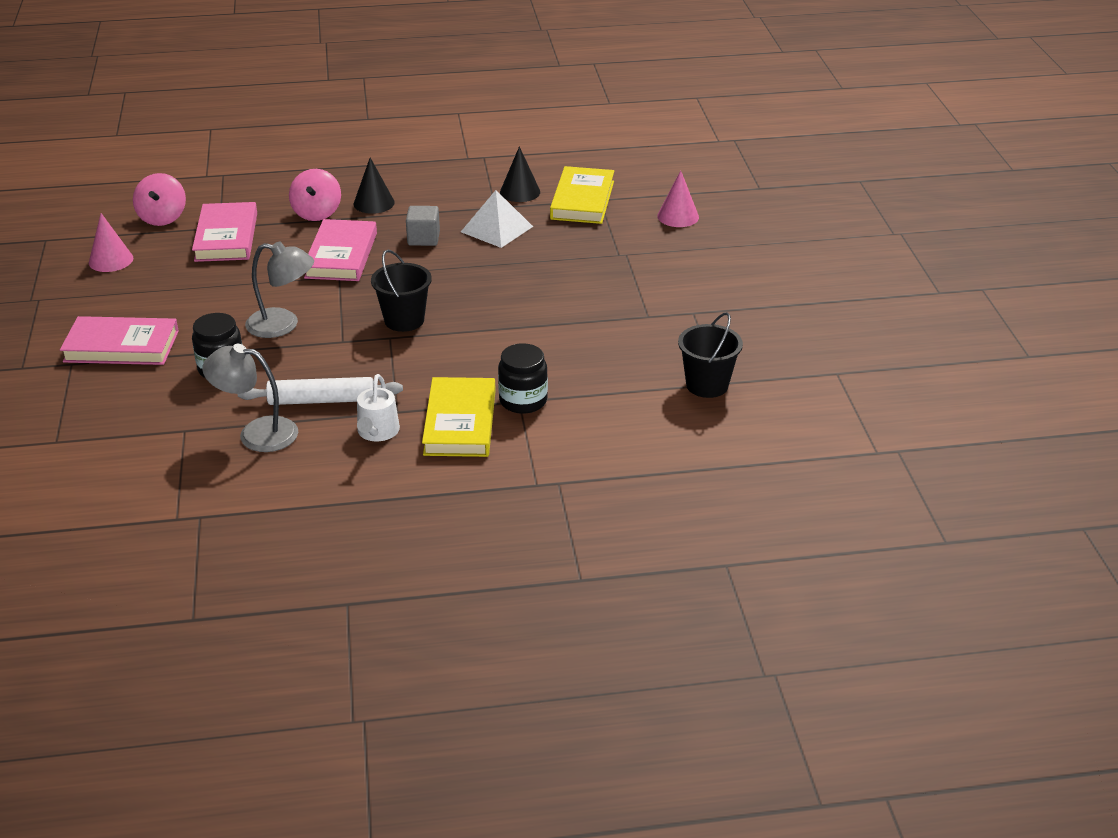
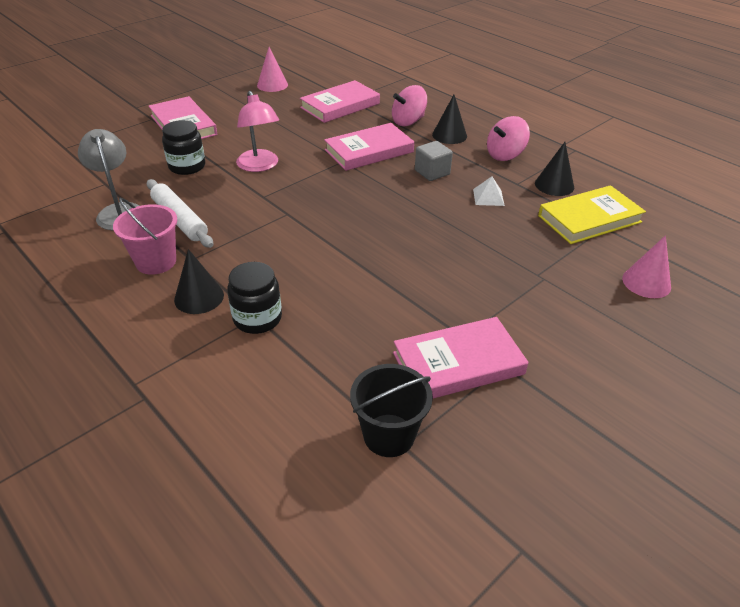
camera: 55 degrees right, 5 degrees up
(162, 218) = (336, 80): pink spinning top -> pink spinning top (505, 155)
(283, 325) = (260, 166): grey lamp -> pink lamp
(377, 432) = (156, 262): white watering can -> pink bucket
(404, 320) = (316, 210): black bucket -> none
(460, 422) = (199, 297): yellow book -> black cone
(497, 229) = (488, 197): white pyramid -> white pyramid, size x0.58
(671, 330) = (458, 363): none -> pink book

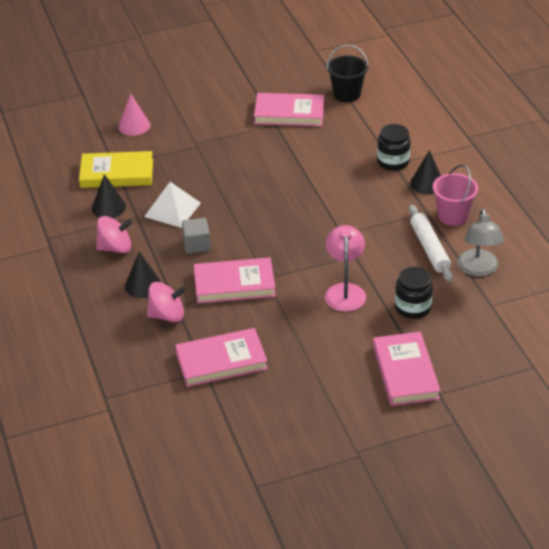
camera: 155 degrees left, 0 degrees up
(272, 85) = (280, 425): pink cone -> none
(488, 197) = (172, 209): white pyramid -> white pyramid, size x1.72

